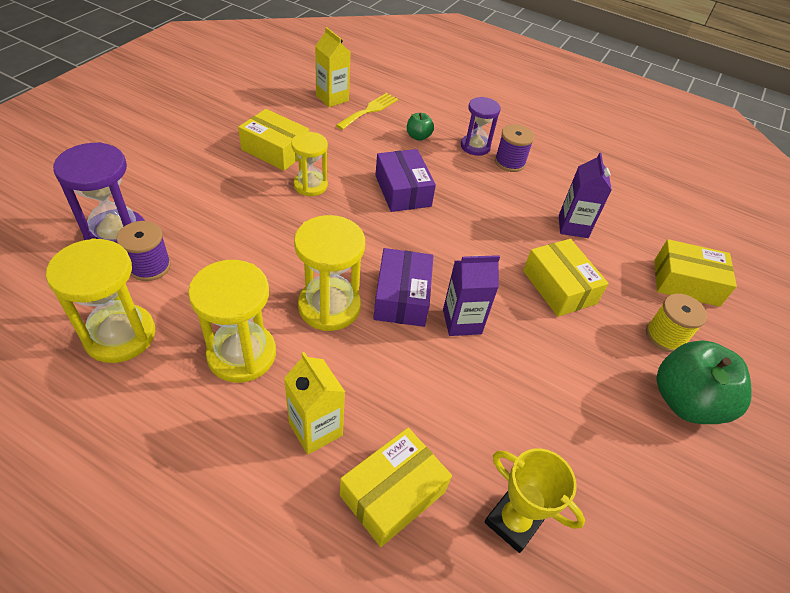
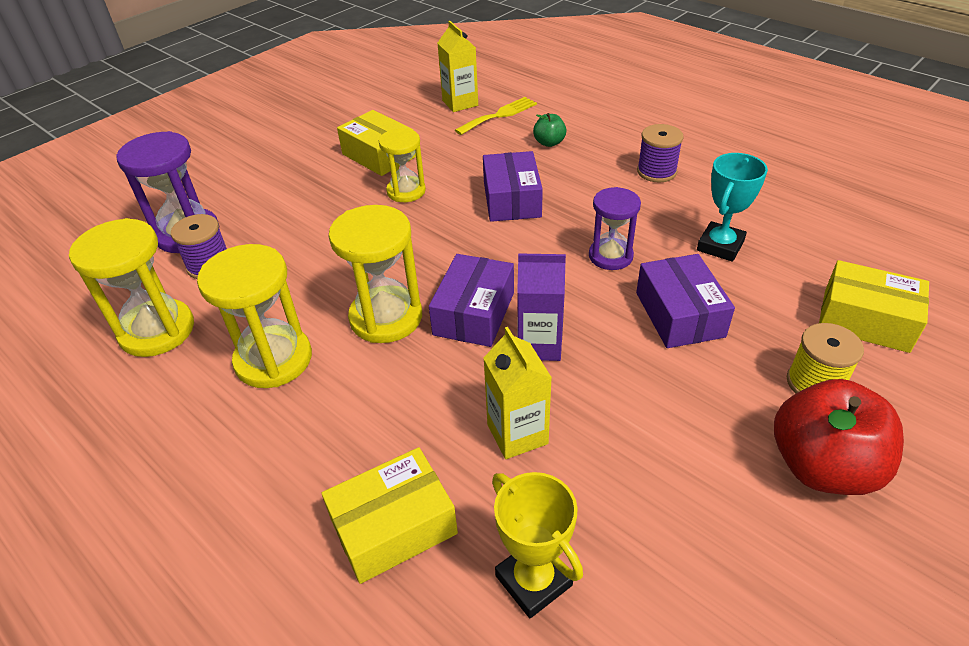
camera: 20 degrees right, 5 degrees down
(315, 429) = (328, 445): yellow carton -> yellow carton (517, 434)
(475, 146) = (617, 154): purple hourglass -> purple hourglass (610, 256)
(559, 287) = (679, 314): yellow box -> purple box
(573, 226) = (720, 246): purple carton -> turquoise trophy
(685, 401) = (822, 466): green apple -> red apple

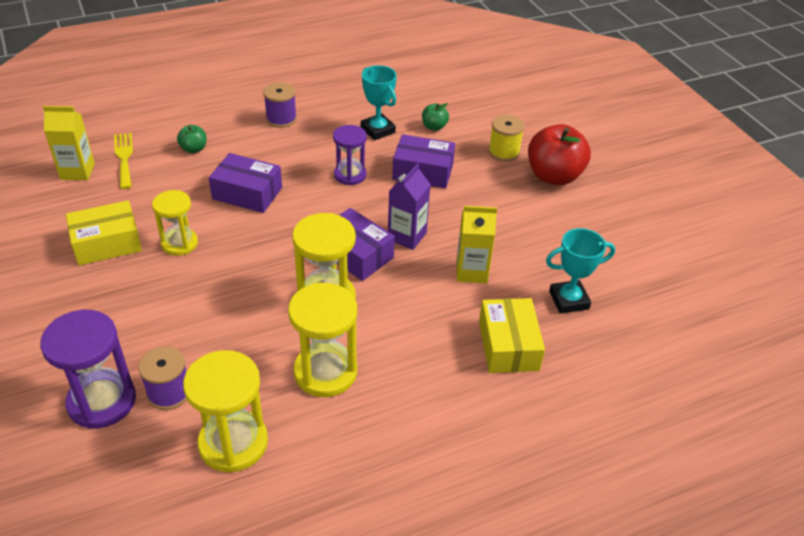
camera: 70 degrees left, 0 degrees up
(533, 580) = (568, 300): yellow trophy -> turquoise trophy
(786, 291) = (434, 127): none -> green apple
(865, 320) = (474, 114): yellow box -> none

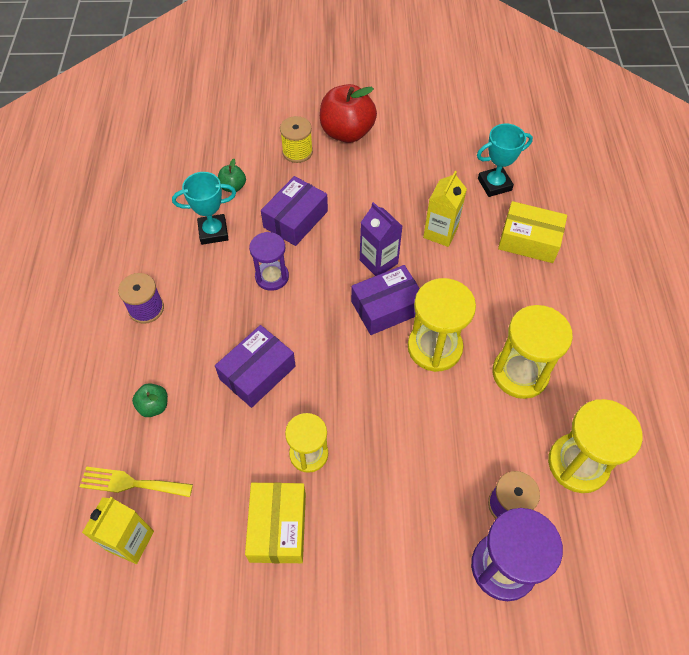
camera: 65 degrees left, 15 degrees up
(568, 300) = (494, 184): turquoise trophy -> turquoise trophy turned 60 degrees clockwise

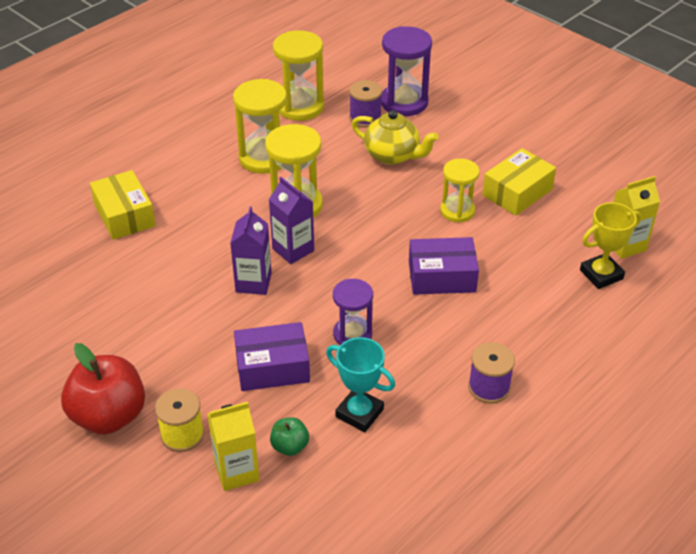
camera: 135 degrees left, 15 degrees down
(131, 483) = (601, 274): yellow fork -> yellow trophy
(154, 406) = (545, 309): green apple -> none
(386, 307) = (293, 250): purple box -> purple carton
(429, 475) = (393, 155): none -> yellow teapot
(440, 232) = (175, 267): yellow carton -> yellow carton (237, 471)
(494, 184) = (75, 268): turquoise trophy -> none

